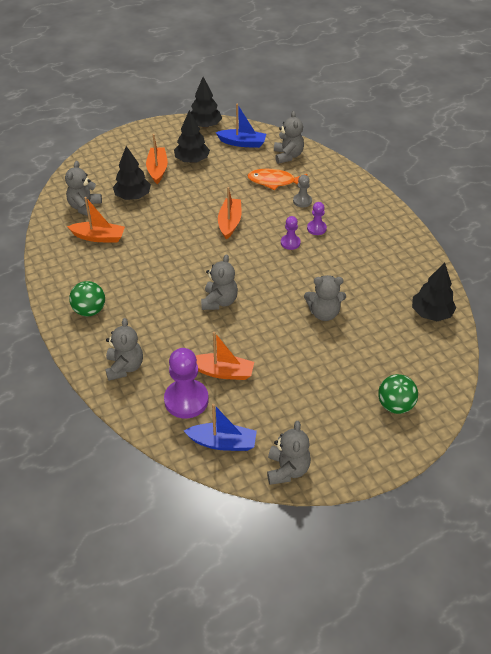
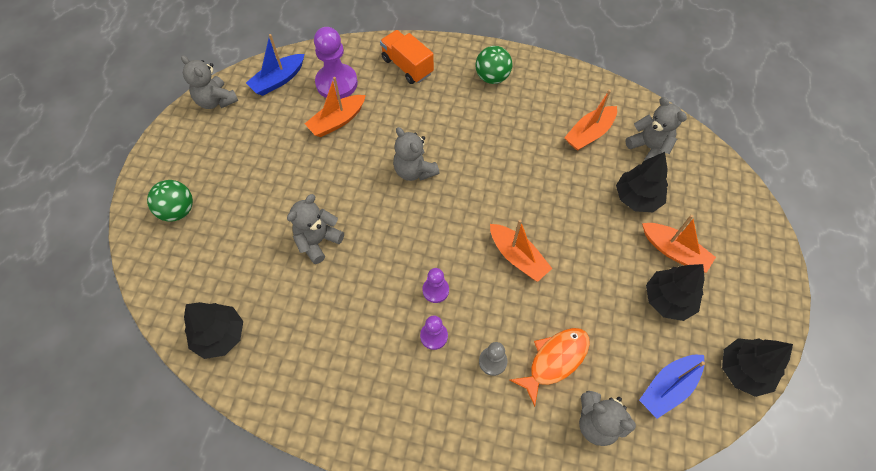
camera: 130 degrees right, 15 degrees up
(125, 367) = (407, 66): grey teddy bear -> orange truck

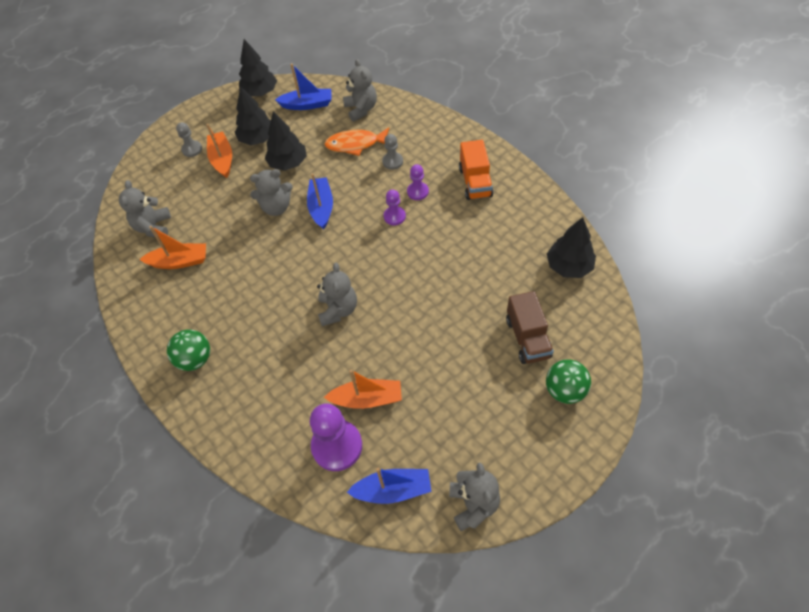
camera: 140 degrees left, 5 degrees down
(230, 237) = (527, 338): none -> brown truck
(318, 241) = (456, 295): grey teddy bear -> grey teddy bear (276, 207)
(407, 66) = (255, 422): orange truck -> orange truck (475, 182)
(517, 257) = (321, 207): orange boat -> blue boat
(637, 198) = (204, 200): black tree -> black tree (288, 163)
(718, 244) = (192, 149): none -> grey pawn

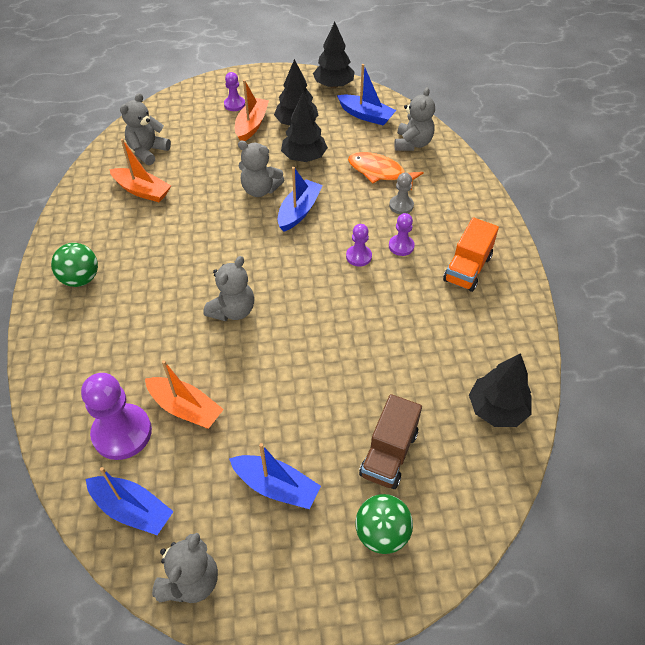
camera: 30 degrees right, 5 degrees down
(192, 149) = (234, 104): grey pawn -> purple pawn
(475, 407) = (276, 486): none -> blue boat

